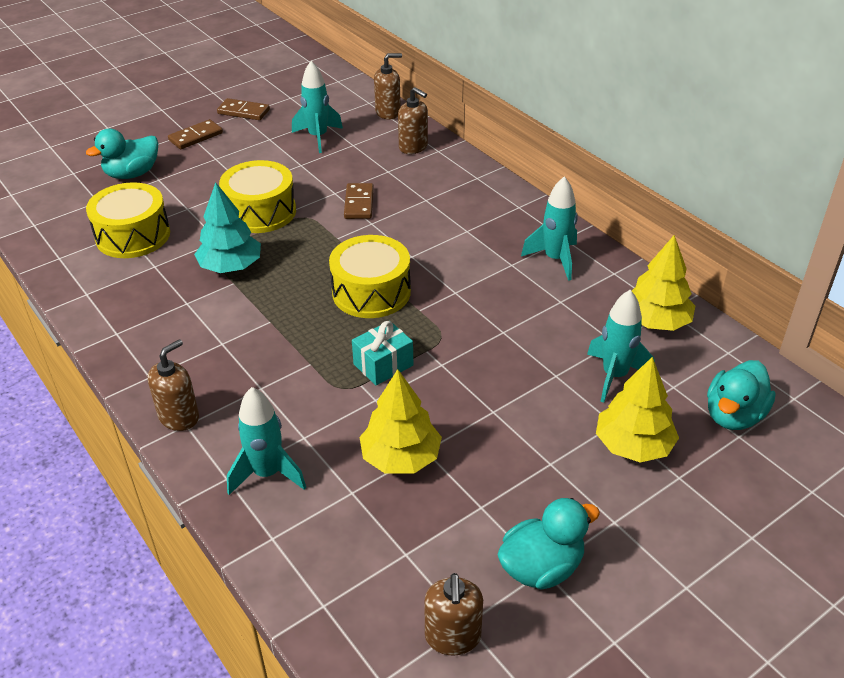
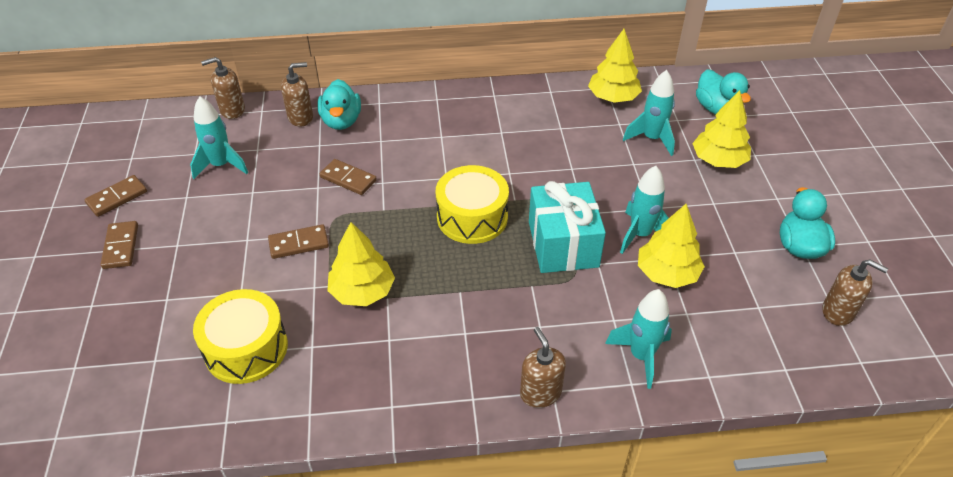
camera: 60 degrees left, 5 degrees up
(132, 174) = (134, 317): turquoise duck -> turquoise duck (341, 121)
(231, 266) = (362, 291): turquoise tree -> yellow tree
(260, 212) = (299, 244): yellow drum -> brown domino
(383, 365) = (563, 244): turquoise gift -> turquoise gift, size x1.75
(388, 112) = (232, 110): brown soap dispenser -> brown soap dispenser turned 120 degrees counterclockwise
(555, 259) = (514, 110): turquoise rocket -> turquoise rocket (640, 235)

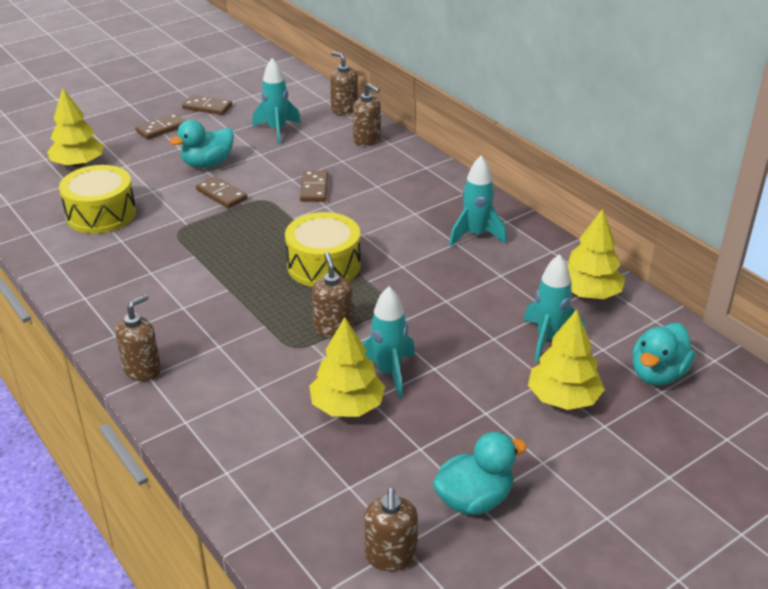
camera: 60 degrees right, 10 degrees down
(341, 121) = (382, 159): turquoise duck -> turquoise duck (207, 163)
(362, 291) = (192, 242): yellow tree -> yellow tree (78, 164)
(563, 244) = (333, 327): turquoise gift -> brown soap dispenser
(641, 356) = (223, 418): turquoise rocket -> turquoise rocket (475, 235)

